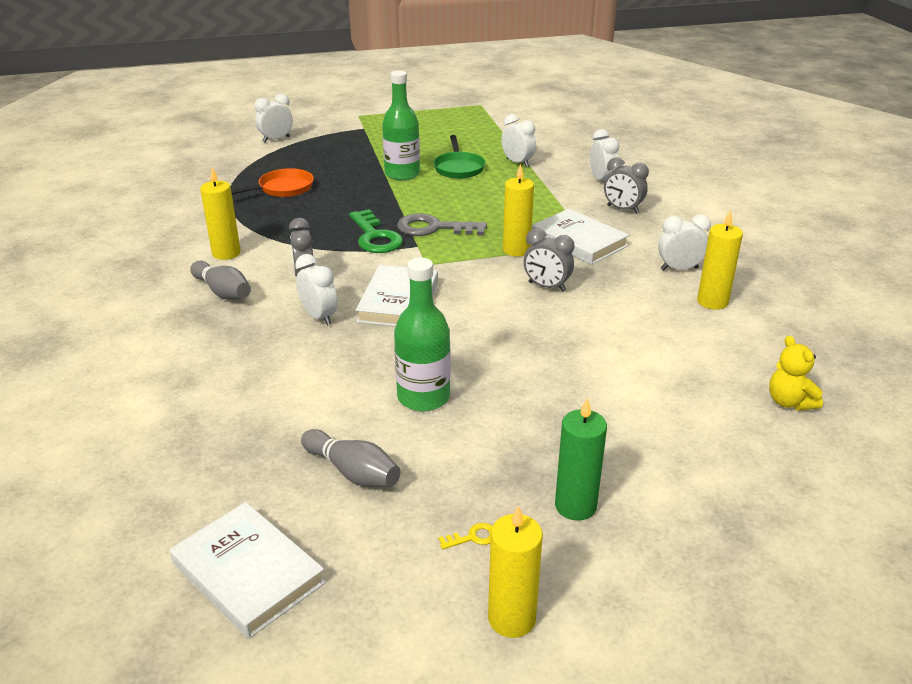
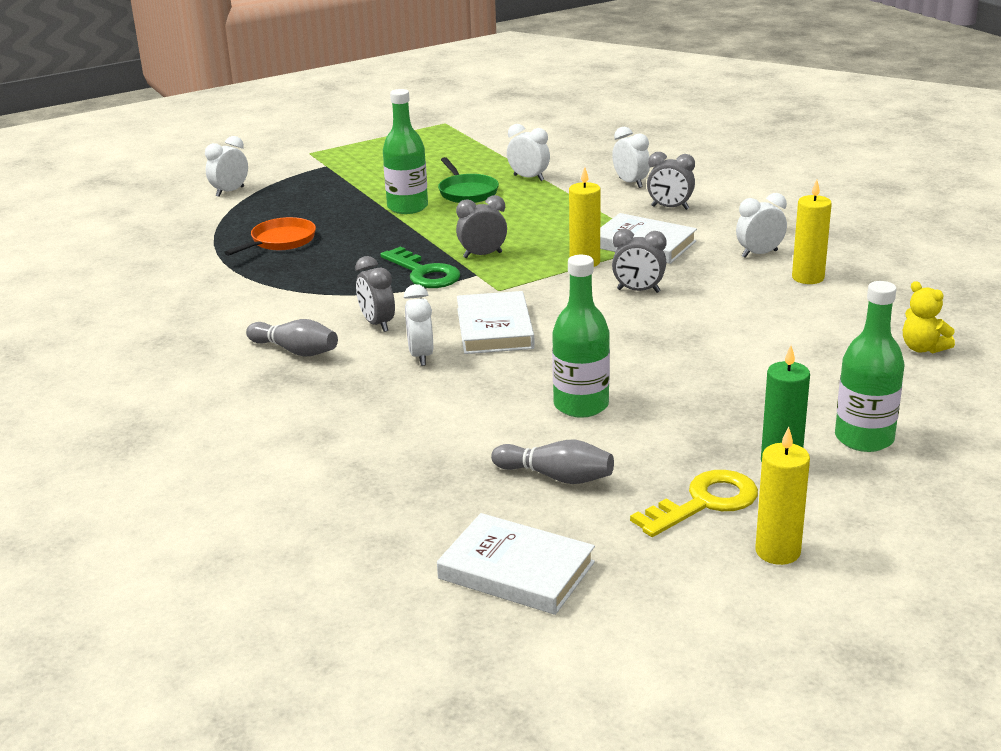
camera: 15 degrees left, 5 degrees down
(226, 253) = (268, 314): yellow candle -> none
(319, 317) = (421, 356): white clock -> white clock turned 135 degrees counterclockwise
(434, 228) = (482, 255): grey key -> grey clock
(473, 537) = (704, 503): yellow key -> yellow key, size x2.46
(675, 497) = (864, 438): none -> green bottle

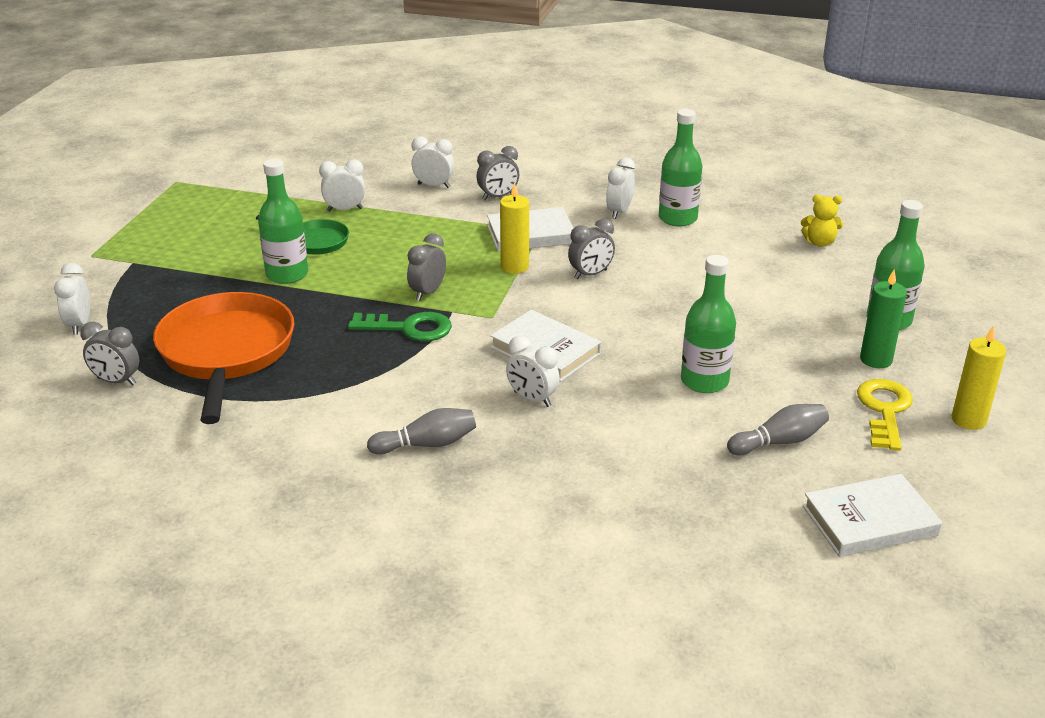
camera: 45 degrees left, 5 degrees up
(280, 241) = (226, 353): orange pan -> orange pan, size x1.97
(377, 324) = (451, 389): grey clock -> grey clock (116, 381)
(808, 278) = (677, 218): yellow candle -> green bottle

